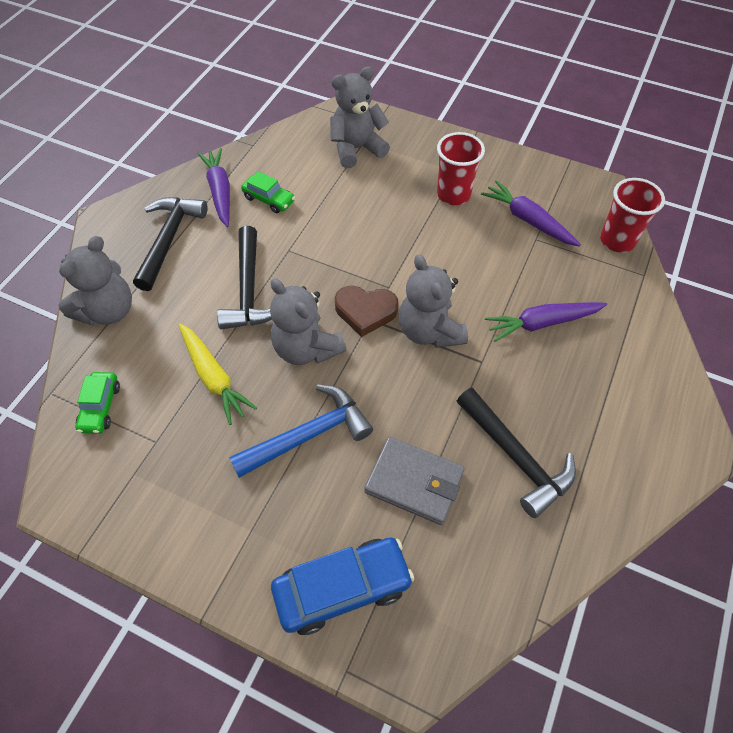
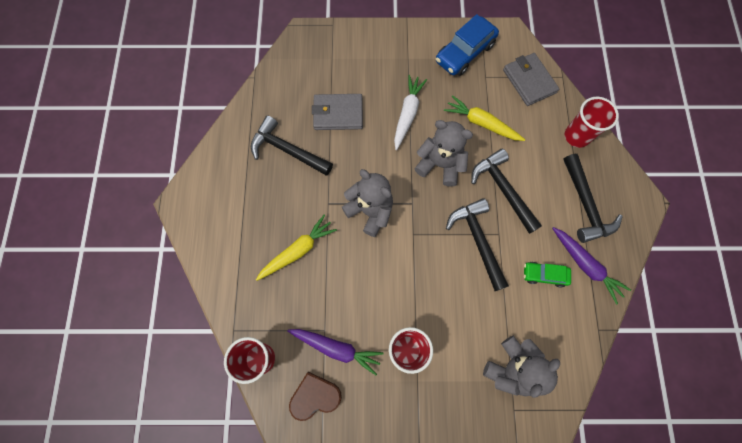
camera: 155 degrees right, 15 degrees up
(100, 407) = (529, 81): green car -> grey wallet
(108, 311) = (576, 136): grey teddy bear -> red cup
(308, 435) = (407, 114): blue hammer -> white carrot
(317, 253) = (478, 240): none -> black hammer
(342, 588) = (350, 53): blue car -> blue car (464, 53)
(365, 311) = (418, 207): brown heart -> brown heart (315, 396)
(542, 323) = (298, 250): purple carrot -> yellow carrot

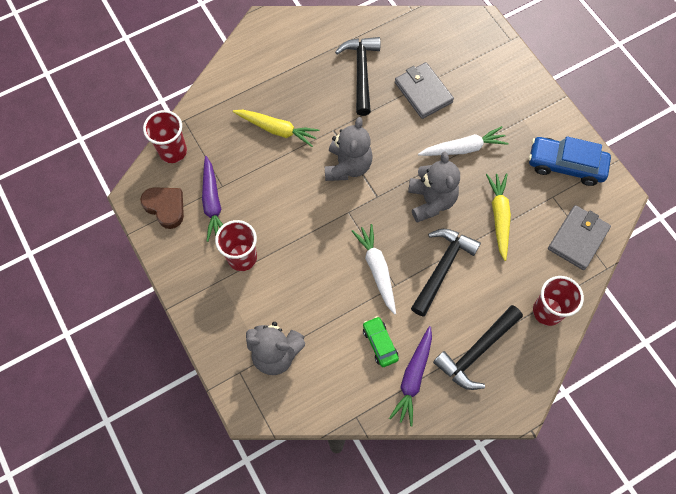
camera: 60 degrees right, 5 degrees down
(478, 240) = (377, 269): black hammer -> white carrot

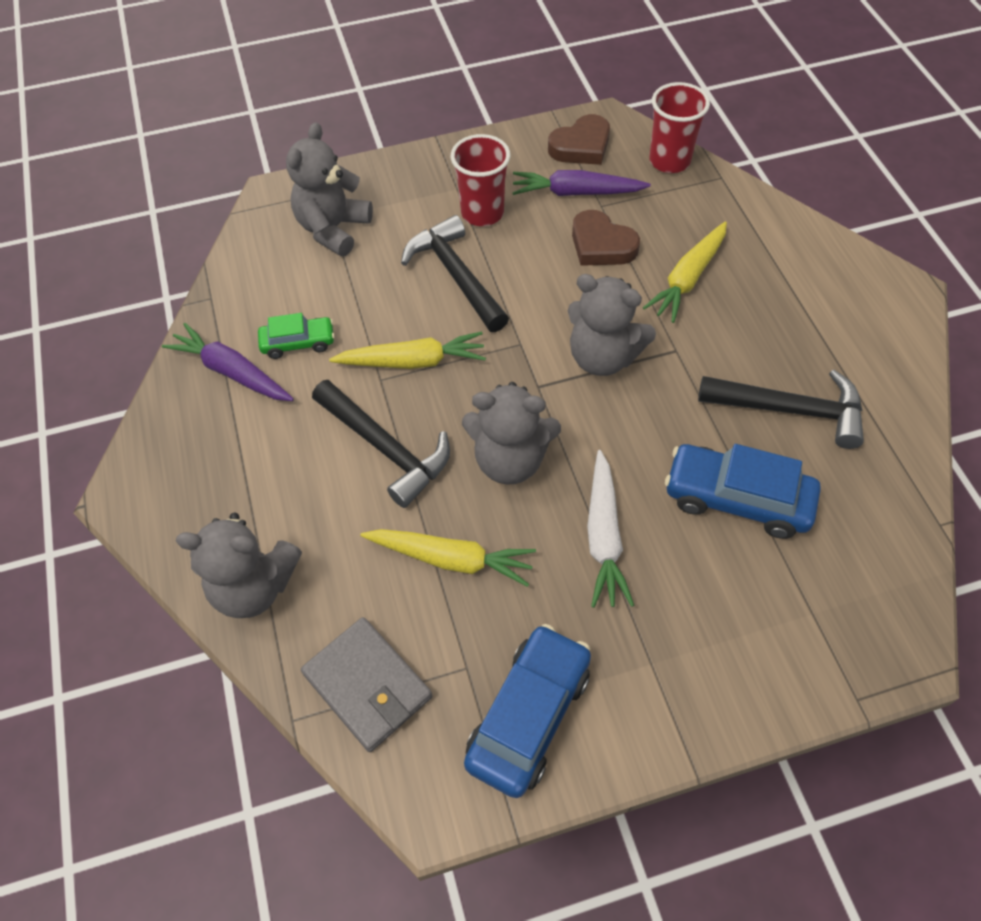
camera: 105 degrees right, 10 degrees down
(258, 180) = (601, 245): none -> brown heart
(377, 269) = (413, 361): white carrot -> yellow carrot
(423, 92) = (737, 499): grey wallet -> blue car
(476, 351) = (234, 462): black hammer -> black hammer (456, 276)
(547, 311) = (254, 586): red cup -> grey teddy bear

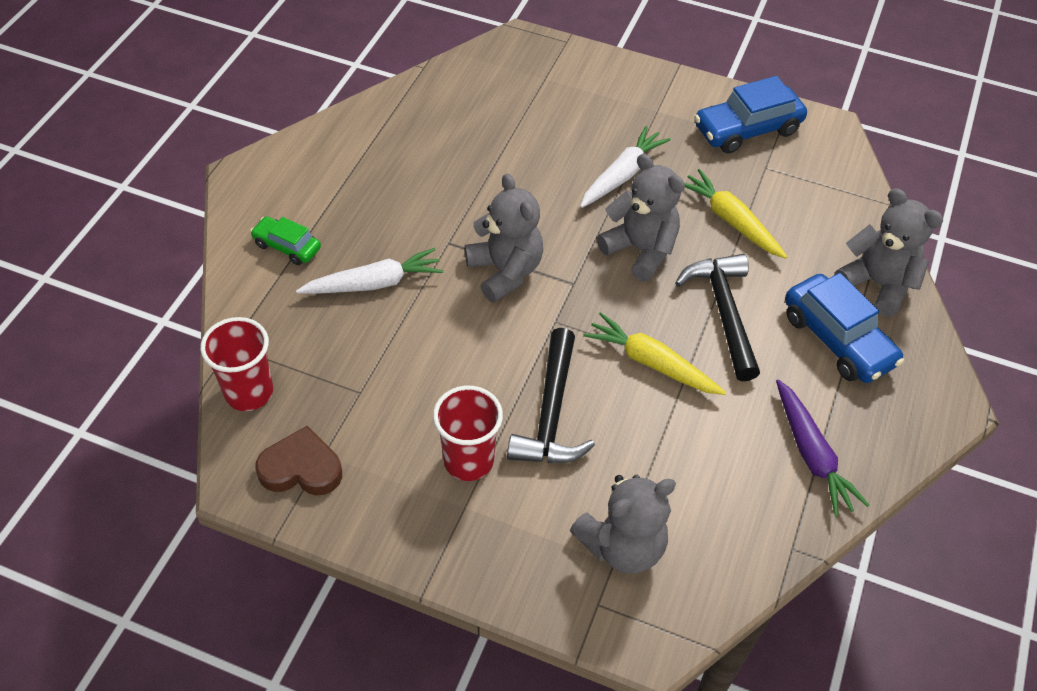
camera: 145 degrees left, 5 degrees down
(298, 343) = (736, 443): green car -> green car (287, 247)
(367, 685) = (832, 193): grey wallet -> none
(576, 192) = (365, 421): purple carrot -> none
(601, 245) = (403, 356): brown heart -> none
(687, 279) = (374, 283): yellow carrot -> white carrot
(737, 499) = (520, 143): blue car -> blue car (837, 339)
(790, 410) = (424, 162): black hammer -> none

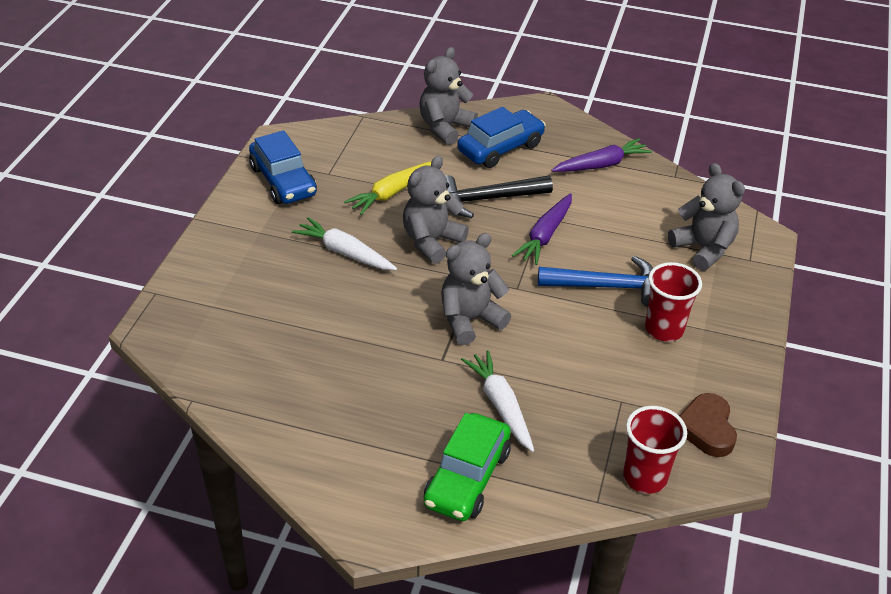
camera: 95 degrees left, 10 degrees down
(287, 247) = (467, 478): green car -> green car, size x1.73
(551, 413) = (607, 287): black hammer -> blue hammer
(651, 363) = (545, 235): yellow carrot -> purple carrot

